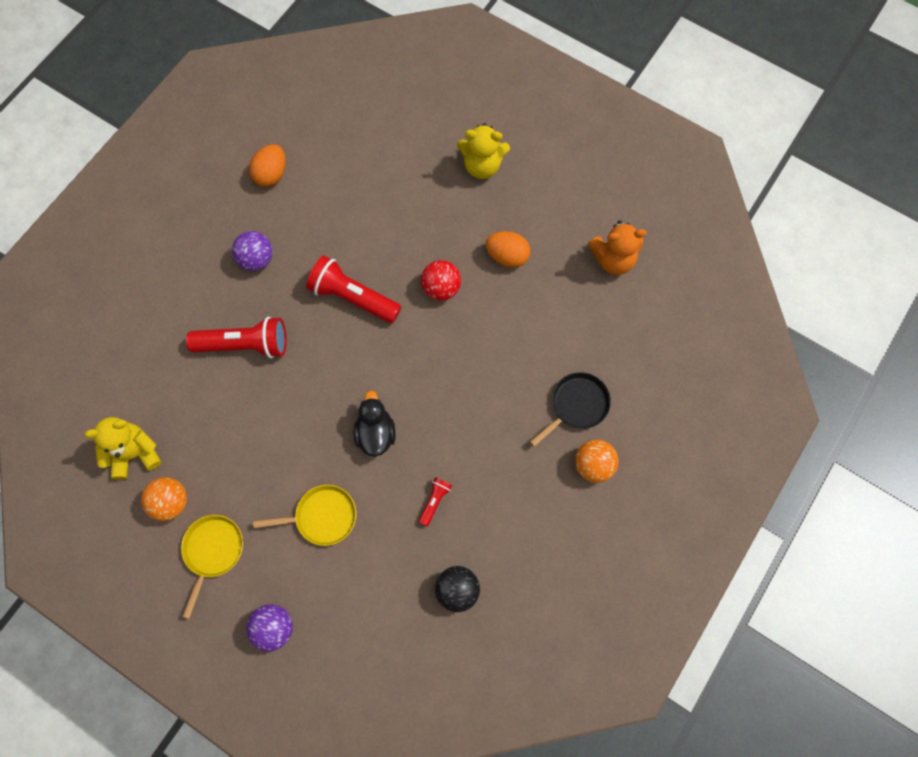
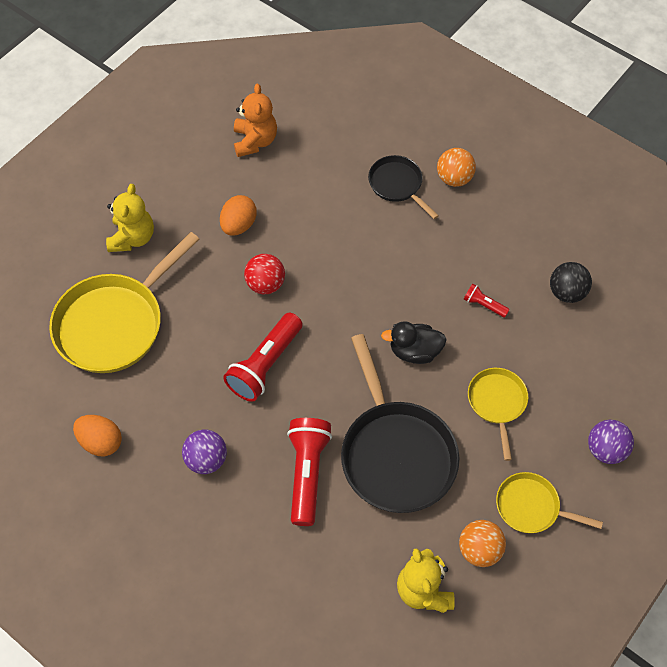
camera: 85 degrees left, 10 degrees down
(266, 421) = (395, 453): none -> black pan
(388, 166) = (115, 323): none -> yellow pan

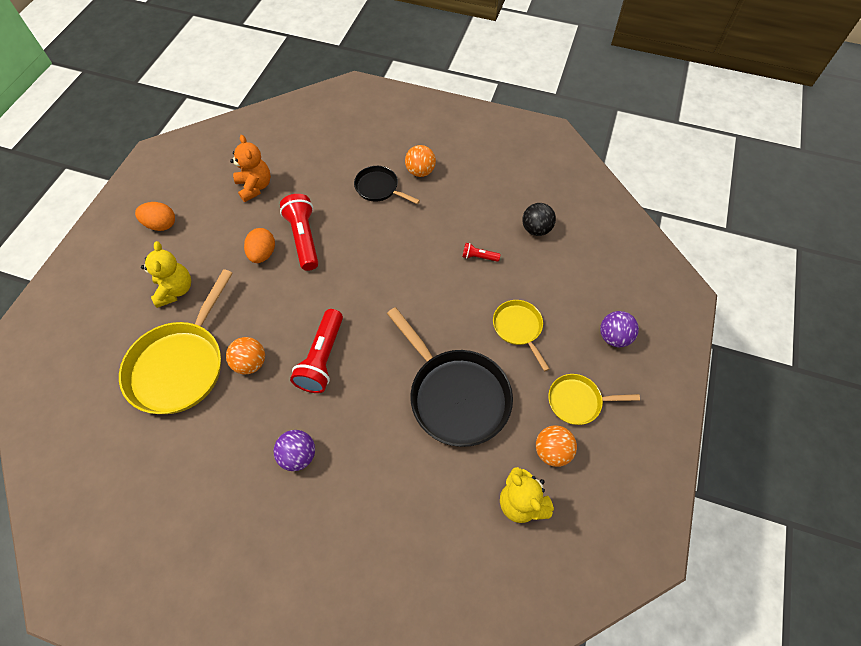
camera: 20 degrees left, 0 degrees up
(101, 442) = (198, 472): orange egg -> orange egg (161, 225)
(188, 345) = (250, 363): none -> orange ball
(265, 284) = (300, 293): red ball -> none
(307, 473) = (388, 437): red flashlight -> red flashlight (304, 238)
(414, 351) = (439, 309): black duck -> none

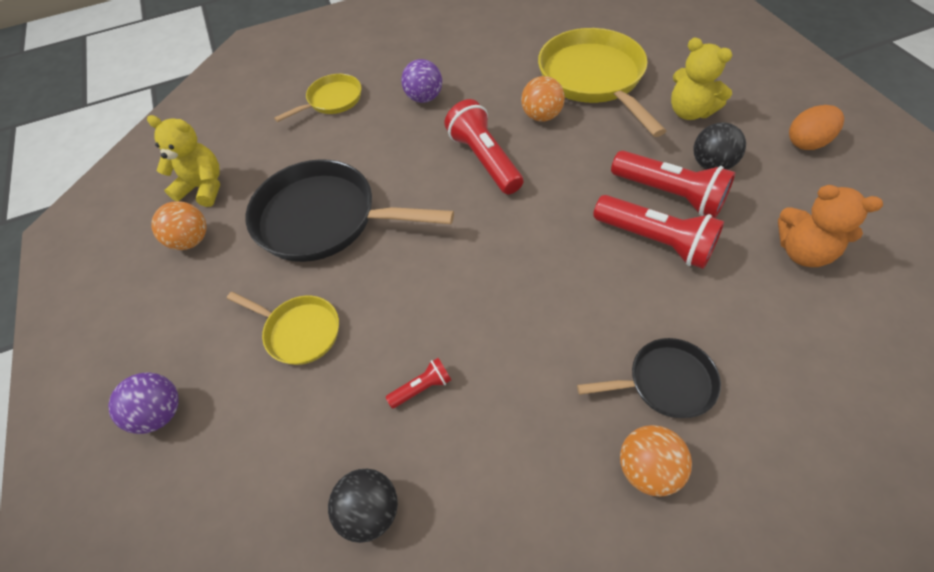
camera: 145 degrees right, 5 degrees down
(220, 251) = (711, 164): none -> black ball
(263, 254) = (669, 194): orange egg -> red flashlight
(578, 401) = (181, 302): yellow pan -> yellow pan (332, 100)

